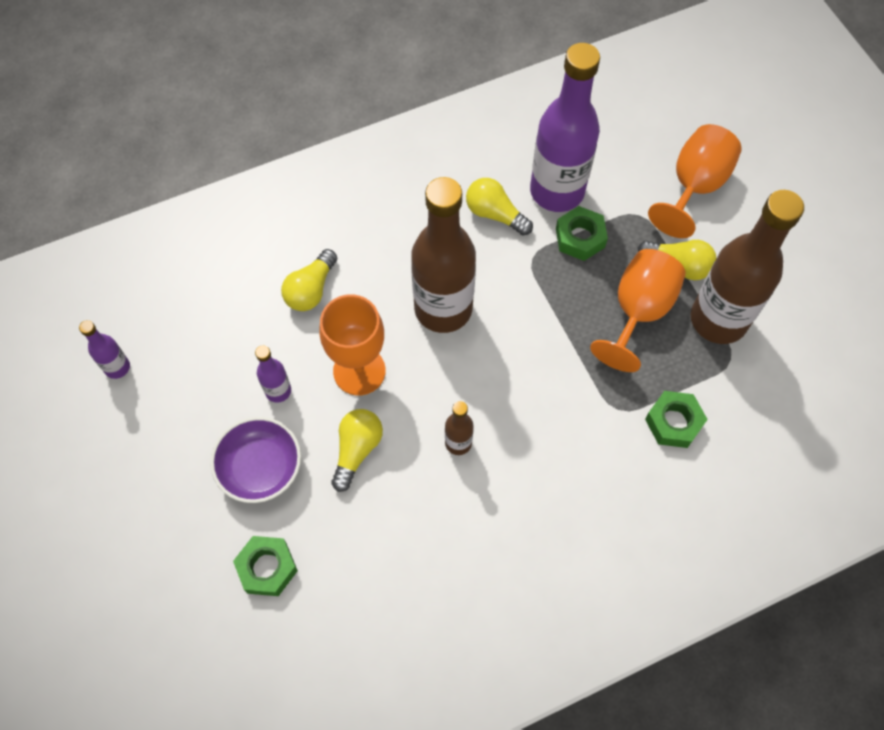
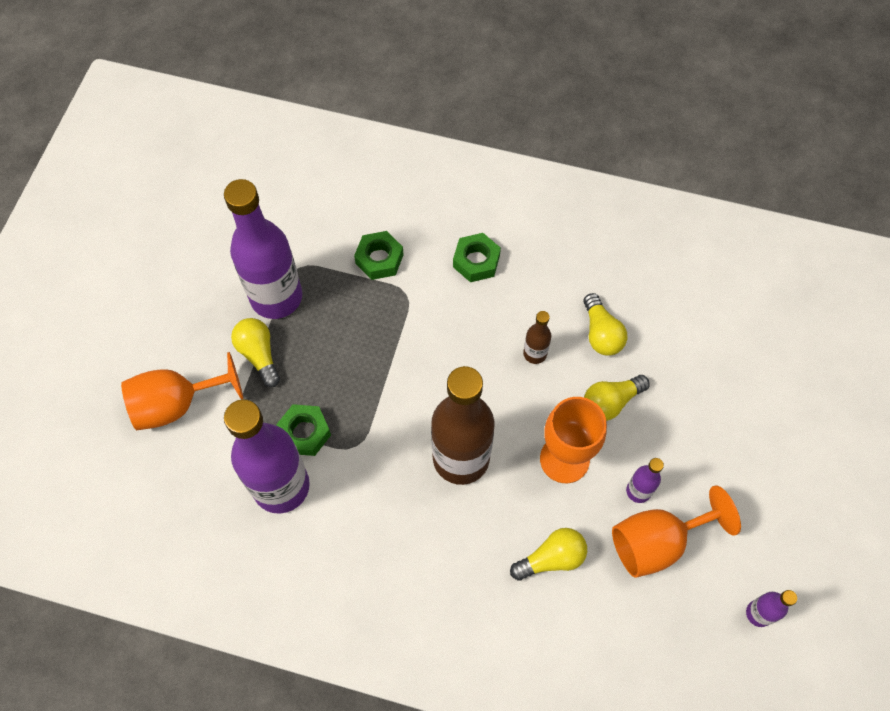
camera: 140 degrees left, 0 degrees up
(260, 468) = (690, 442): purple bowl -> none
(267, 568) = (730, 371): green nut -> green nut (476, 261)
(495, 214) = (348, 506): yellow light bulb -> yellow light bulb (601, 333)
(638, 311) = (323, 345): orange goblet -> orange goblet (657, 542)
(718, 320) = (276, 297): brown bottle -> purple bottle

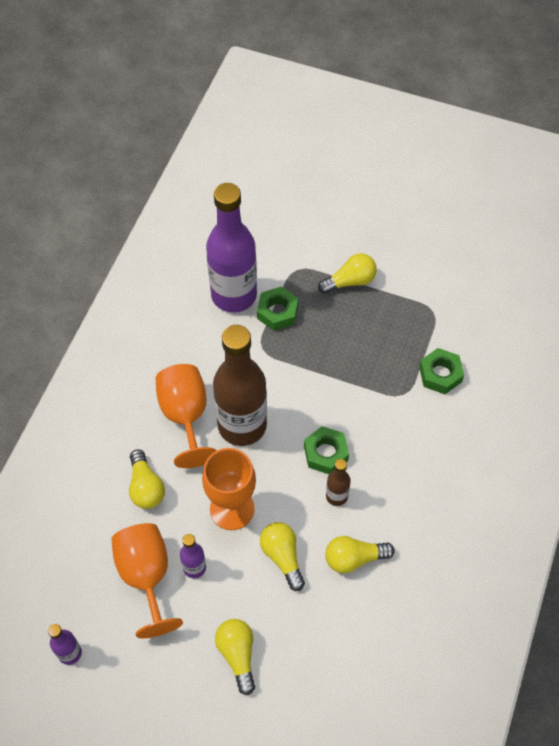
camera: 95 degrees right, 5 degrees down
(176, 404) = (310, 226): orange goblet -> orange goblet (185, 415)
(276, 297) = (403, 294): purple bottle -> none
(476, 261) = (436, 455): green nut -> green nut (325, 453)
(722, 437) = (237, 655): none -> yellow light bulb

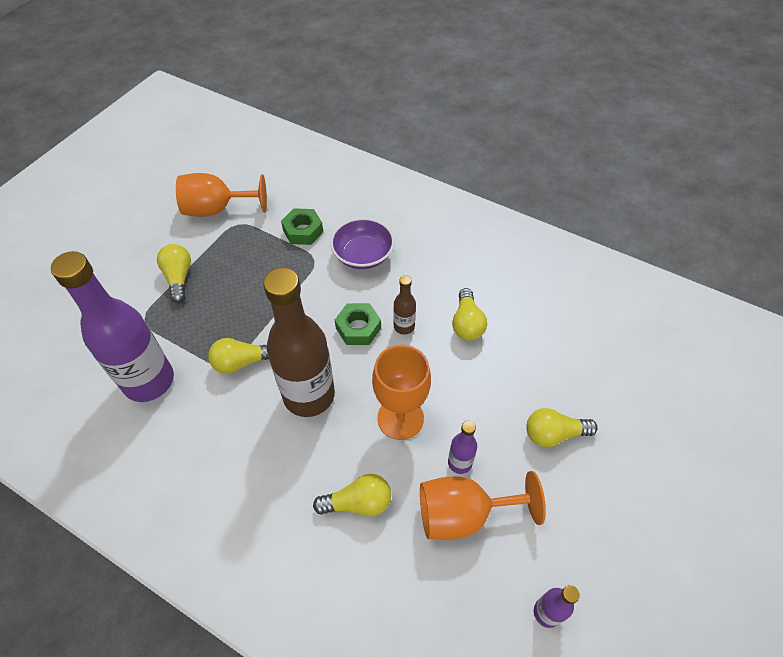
camera: 80 degrees left, 5 degrees down
(185, 415) = (281, 449): orange goblet -> orange goblet (217, 209)
(277, 312) = (187, 344): green nut -> none
(282, 556) = (458, 380): yellow light bulb -> yellow light bulb (242, 362)
(422, 440) = (363, 255): none -> purple bowl

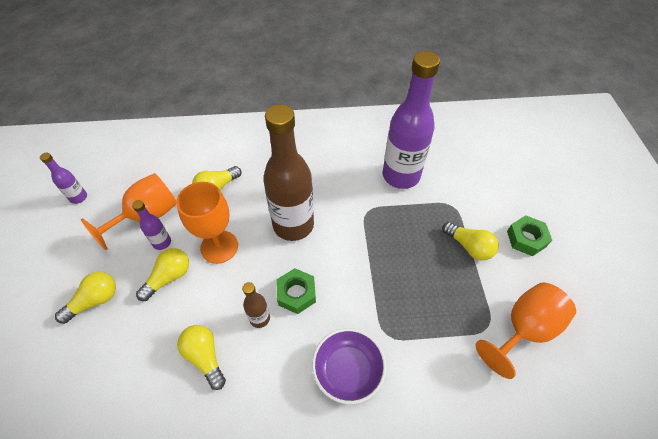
camera: 145 degrees right, 0 degrees up
(242, 362) = (357, 218): yellow light bulb -> yellow light bulb (169, 277)
(303, 231) = (426, 360): green nut -> green nut (526, 239)

